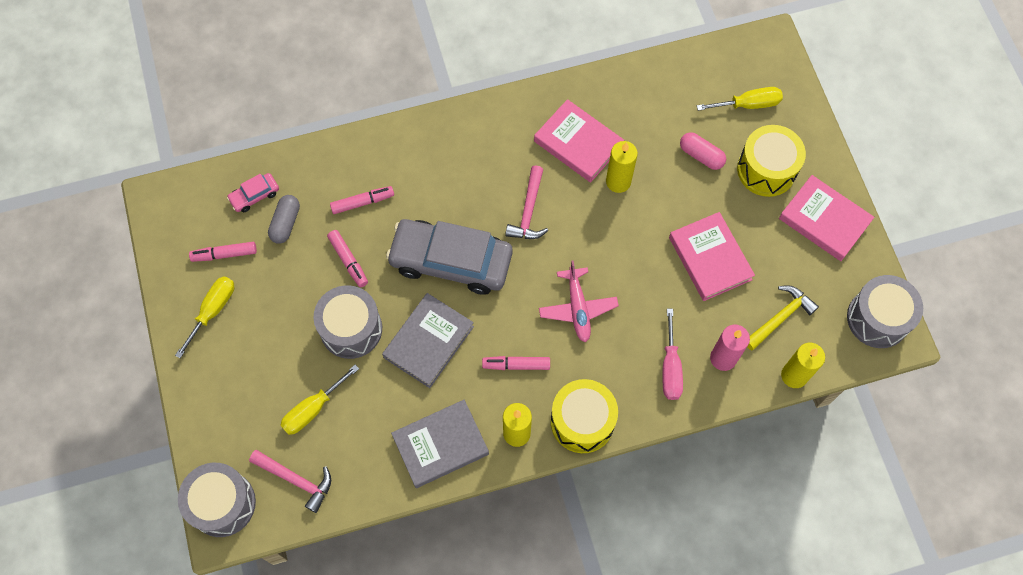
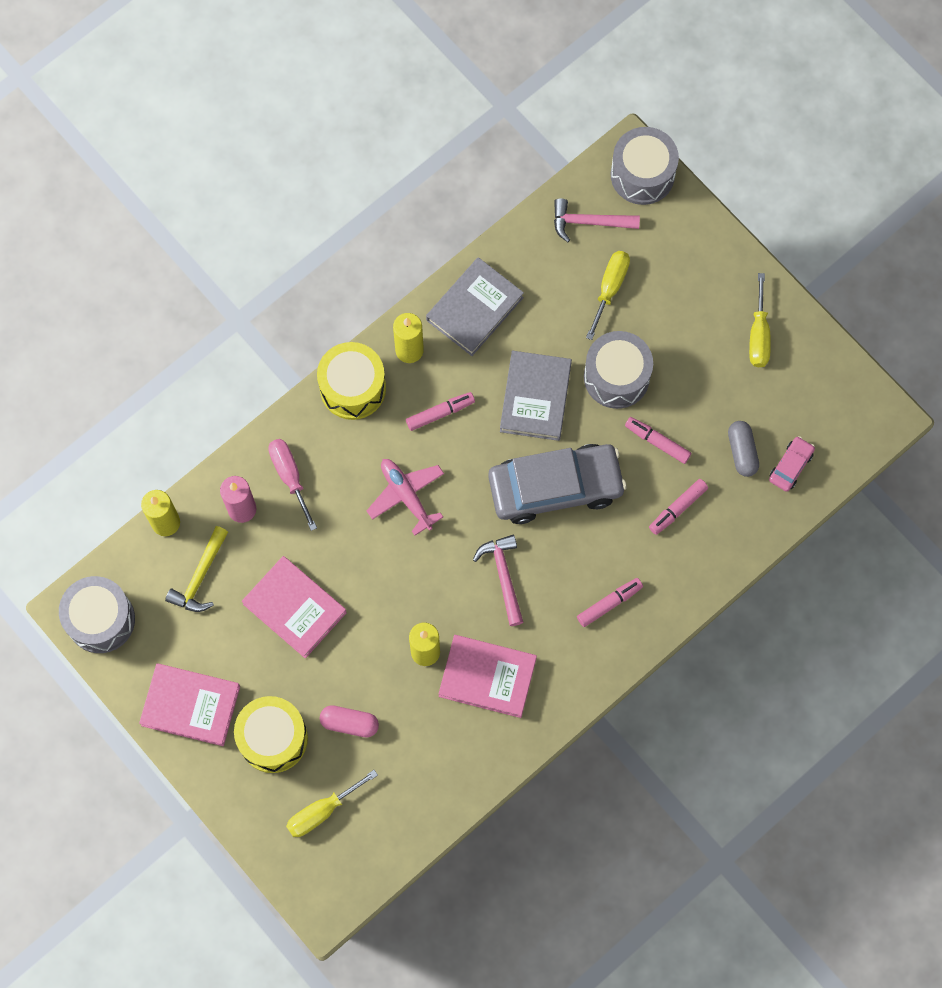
camera: 155 degrees right, 5 degrees up
(224, 254) = (782, 393): pink marker -> pink marker (609, 603)

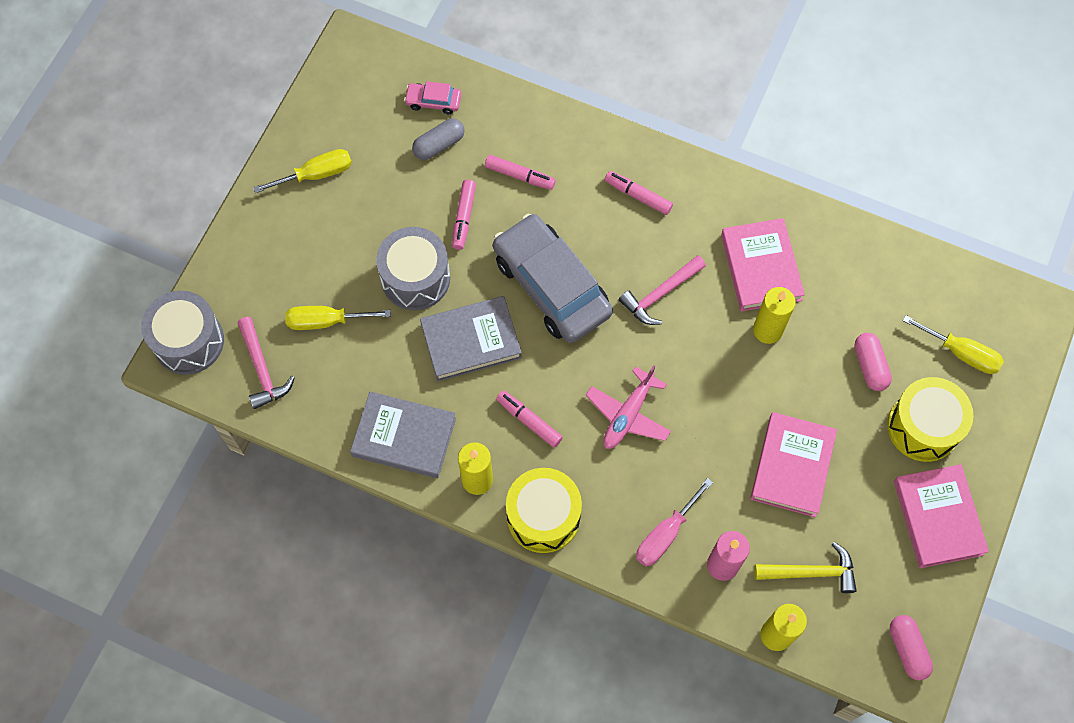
camera: 115 degrees left, 5 degrees down
(101, 619) = (907, 649): grey drum -> pink capsule

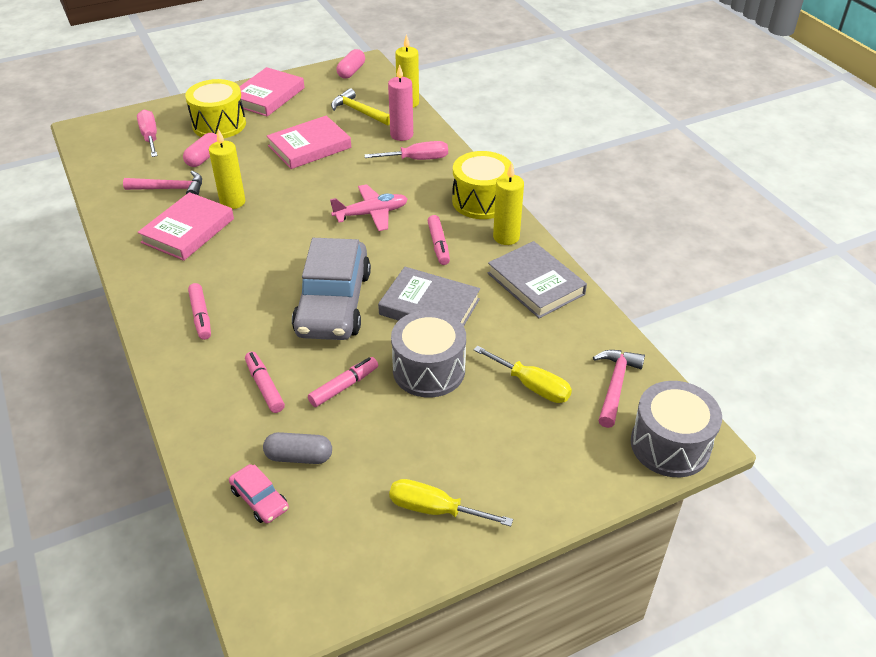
camera: 140 degrees left, 25 degrees down
(660, 294) = (269, 255): pink hammer -> pink hammer (171, 189)
(961, 353) = (150, 137): yellow screwdriver -> pink screwdriver

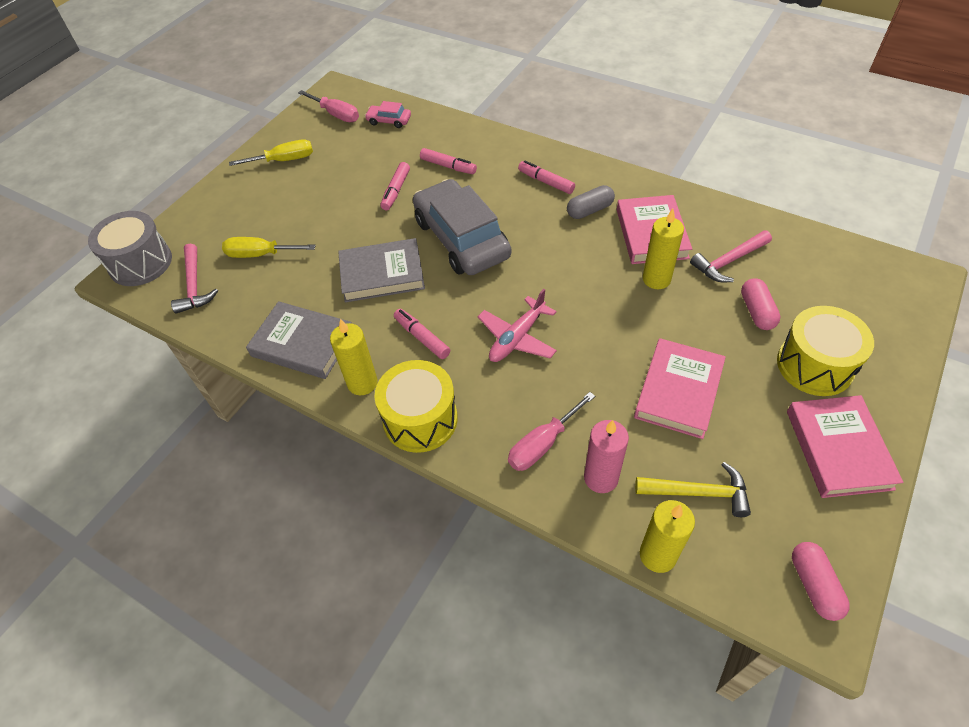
camera: 150 degrees right, 10 degrees up
(150, 137) = (848, 306): pink screwdriver -> pink screwdriver (336, 114)
(299, 457) = (387, 146): grey capsule -> grey capsule (589, 210)
(429, 370) = (345, 228): grey drum -> none

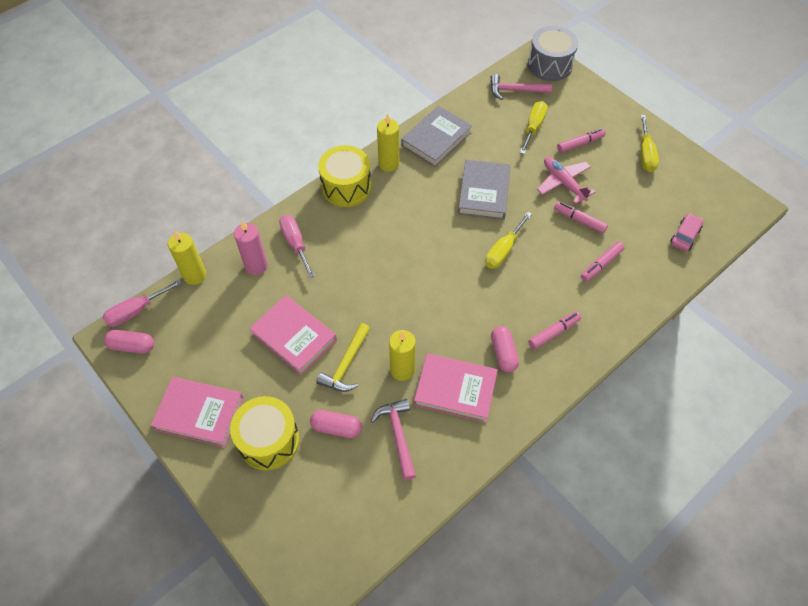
camera: 105 degrees right, 5 degrees up
(336, 114) = (705, 199): pink screwdriver -> pink screwdriver (136, 311)
(422, 337) = (412, 202): pink marker -> pink marker (580, 144)
(462, 238) = (503, 250): grey car -> yellow screwdriver
(517, 338) = (386, 256): pink plane -> pink plane (563, 183)
(589, 210) = (503, 353): grey capsule -> pink capsule
(698, 492) = (218, 314): yellow hammer -> yellow hammer (346, 365)

